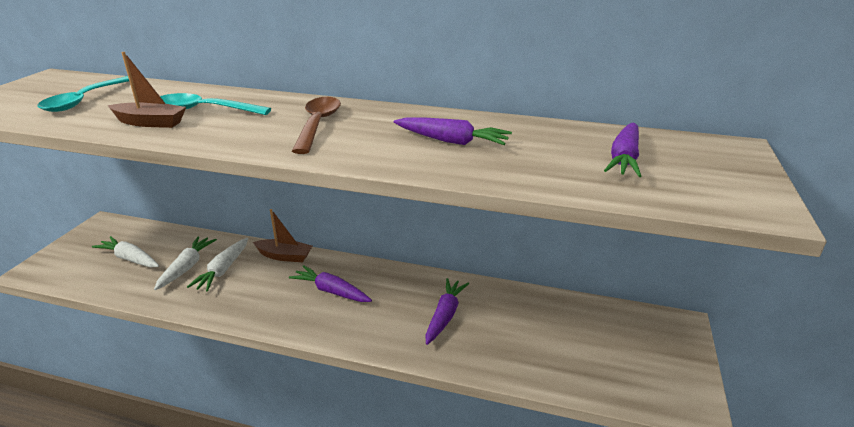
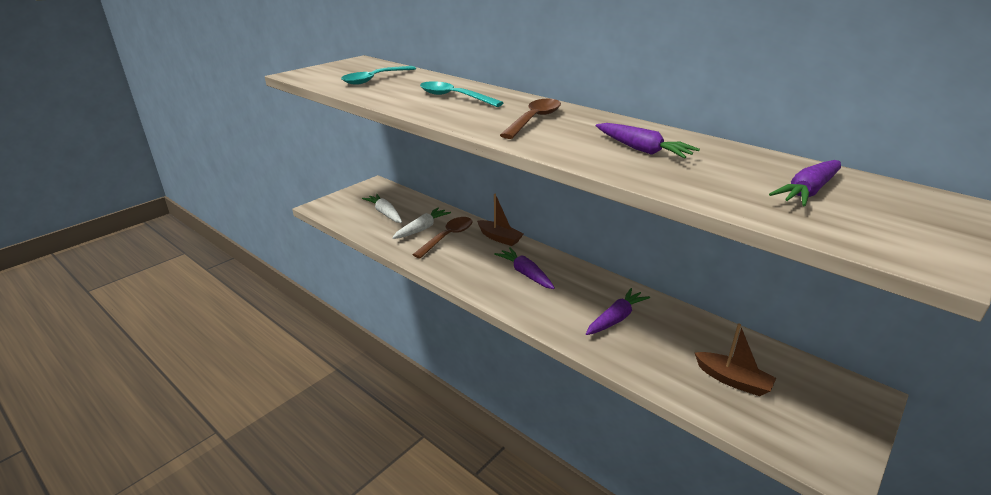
camera: 25 degrees right, 0 degrees up
(150, 123) = (410, 100): brown boat -> brown boat (733, 380)
(223, 270) = (447, 237): white carrot -> brown spoon

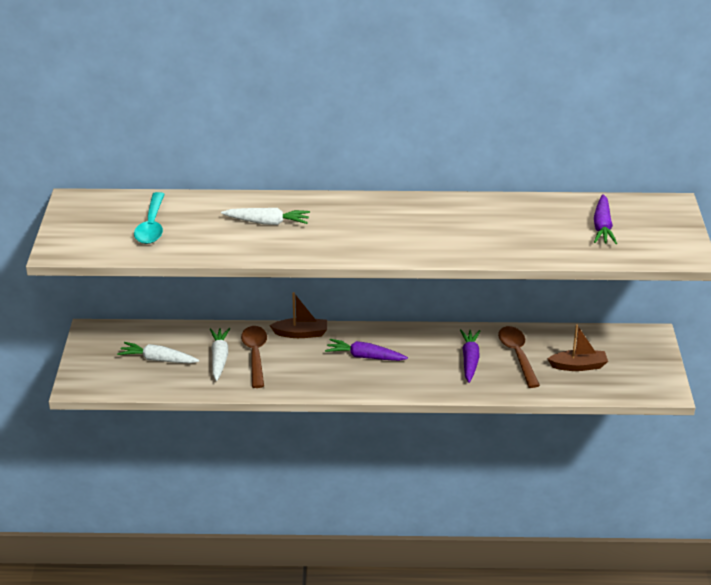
camera: 40 degrees left, 5 degrees up
(454, 97) = (267, 222): turquoise spoon -> white carrot
(534, 120) = (371, 225): brown spoon -> brown spoon (517, 355)
(642, 150) = (480, 227): purple carrot -> none

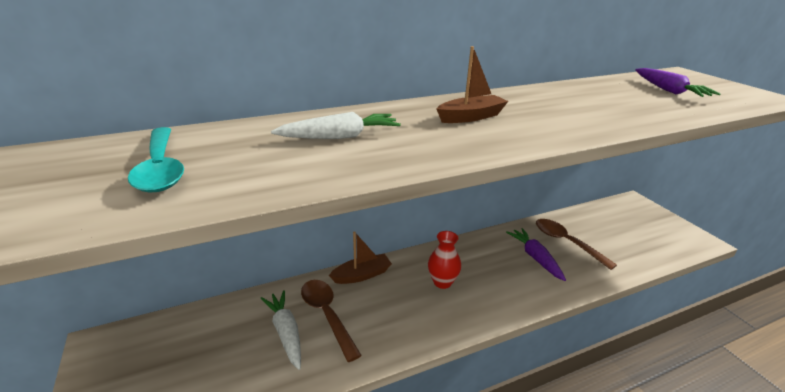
camera: 25 degrees left, 5 degrees down
(158, 360) = (205, 360): white carrot -> none
(365, 357) = (442, 282): purple carrot -> red vase
(578, 366) = (619, 238): brown boat -> brown boat (471, 117)

